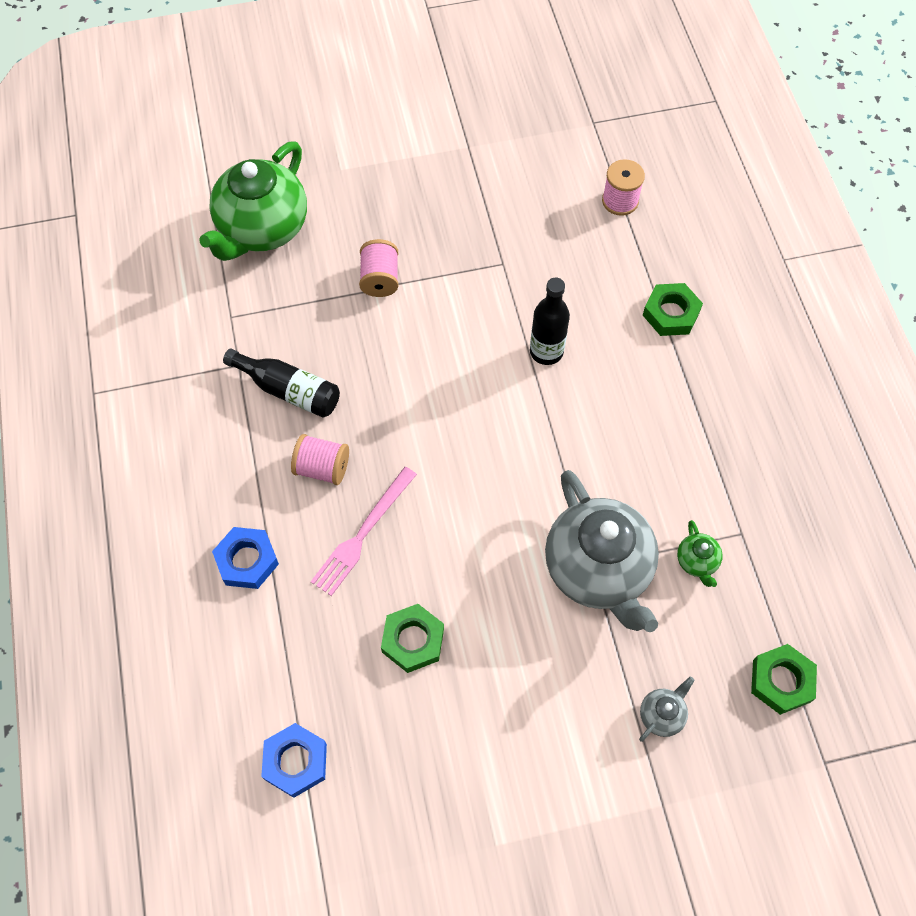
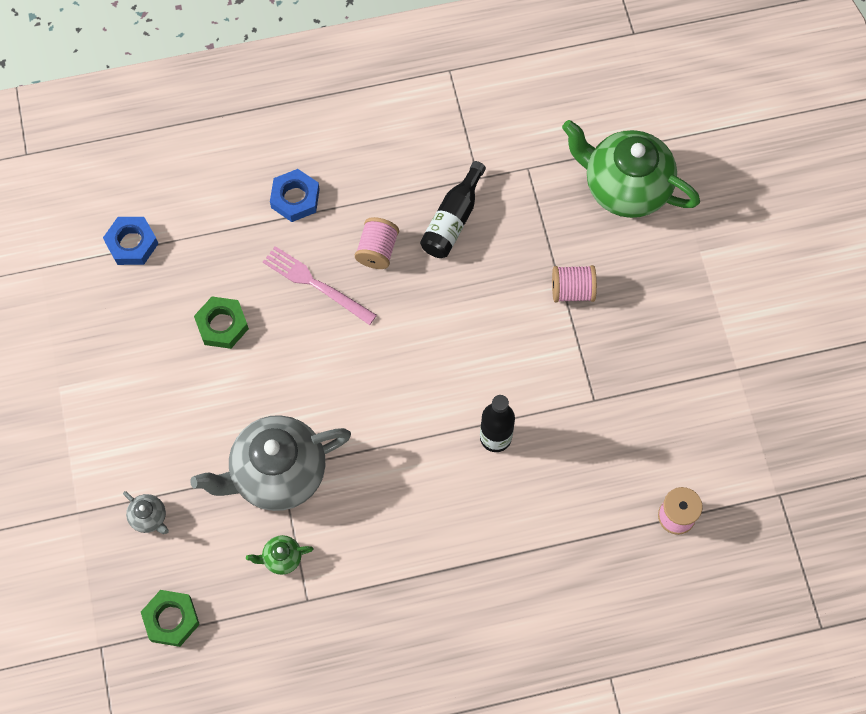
camera: 90 degrees right, 5 degrees up
(671, 313) = (541, 556): green nut -> none

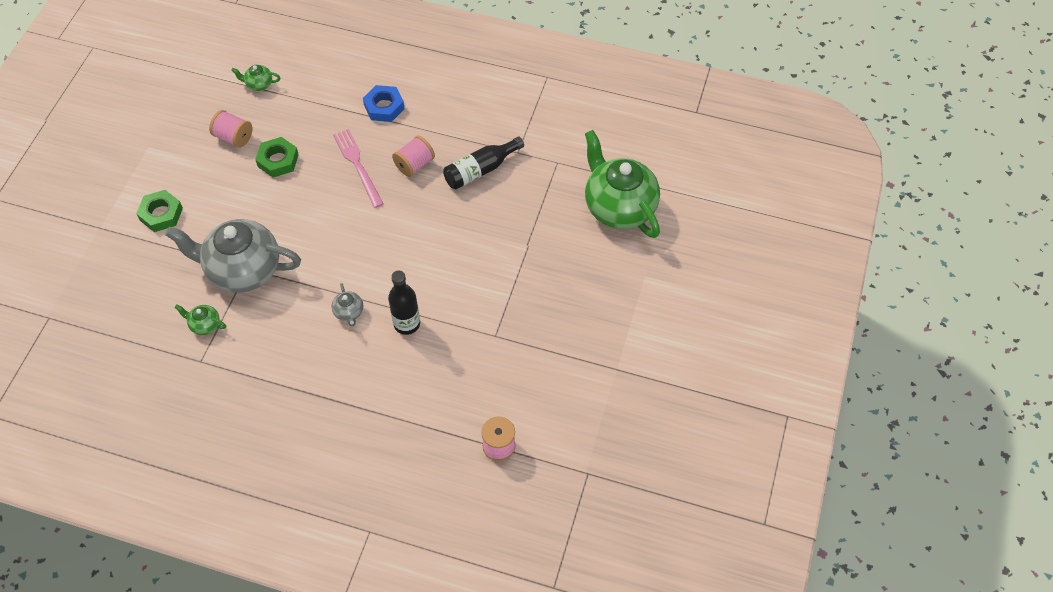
camera: 30 degrees right, 10 degrees down
(132, 243) = (259, 84): blue nut -> green teapot
(149, 517) = (141, 254): grey teapot -> grey teapot (349, 312)
(171, 619) = (105, 325): green nut -> green nut (161, 214)
(572, 290) = (532, 256): pink spool -> pink spool (234, 137)

